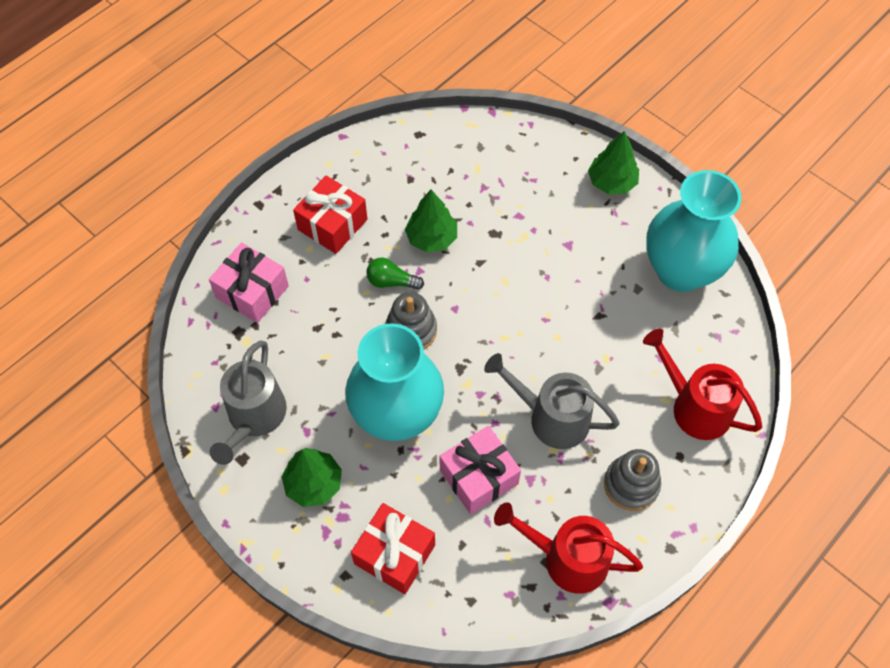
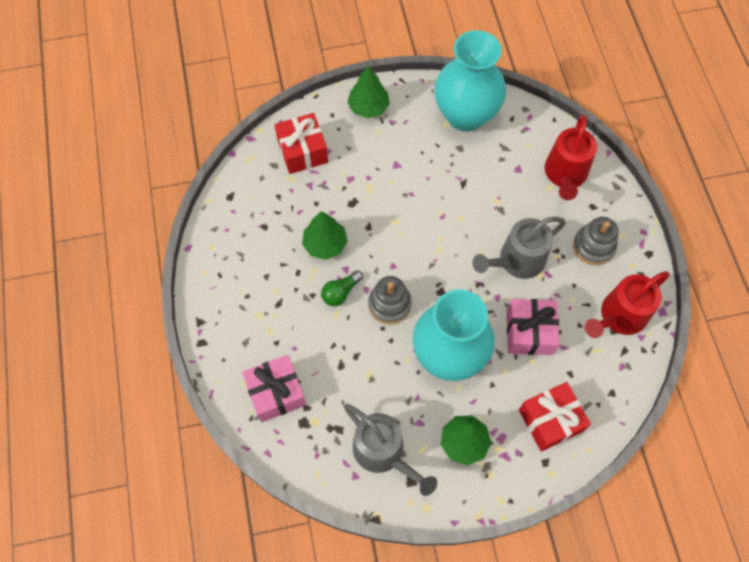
camera: 55 degrees left, 5 degrees up
(332, 224) = (261, 302): red gift -> red gift (302, 151)
(694, 406) = (565, 175): red watering can -> red watering can turned 60 degrees counterclockwise

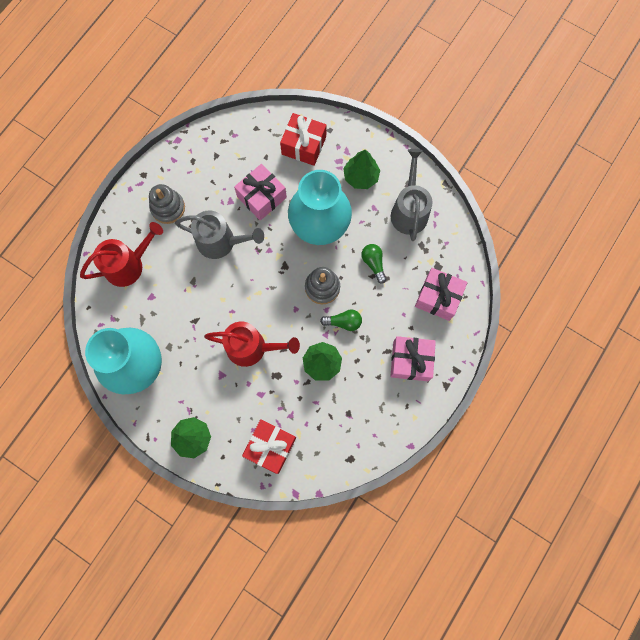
camera: 135 degrees left, 10 degrees up
(250, 314) = (410, 361): none -> pink gift
(366, 368) = (373, 263): none -> green light bulb
(619, 317) = (204, 159): red watering can -> red watering can (252, 347)

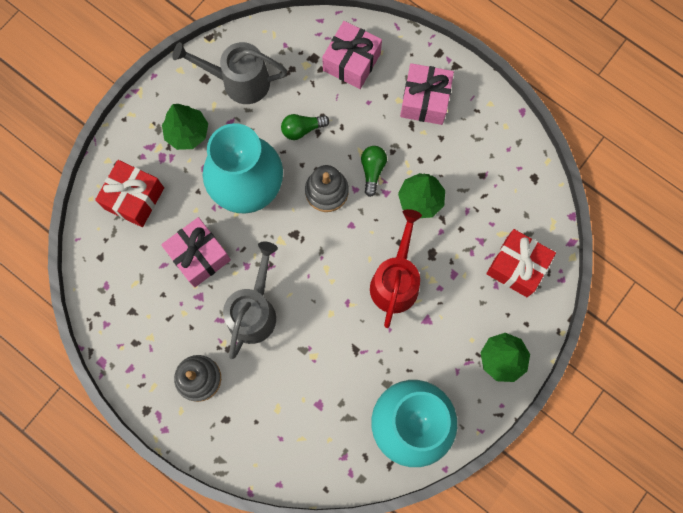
camera: 85 degrees left, 0 degrees up
(129, 265) = (272, 433): red watering can -> none

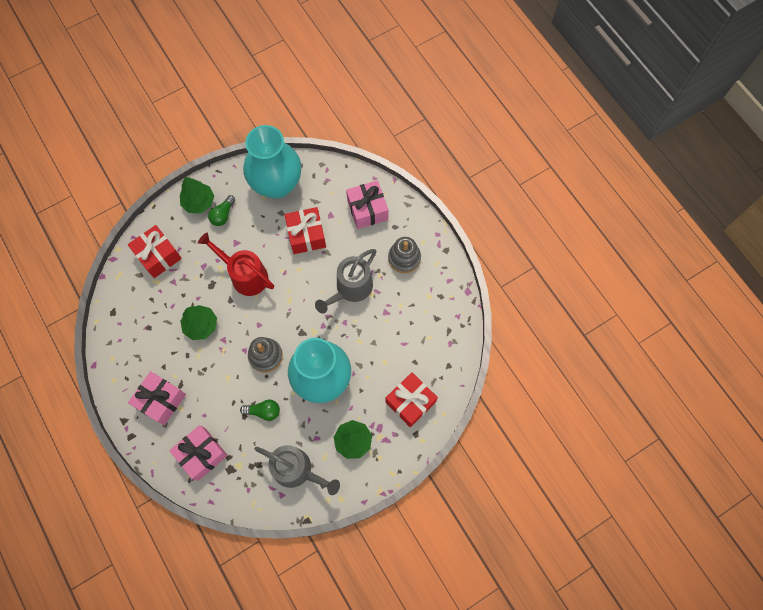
camera: 160 degrees left, 5 degrees down
(199, 256) = (376, 341): pink gift -> pink gift (367, 210)
(339, 364) = (306, 235): none -> red gift
(372, 170) = (225, 359): green light bulb -> green light bulb (223, 215)
(395, 281) = (245, 275): red watering can -> red watering can turned 90 degrees clockwise

